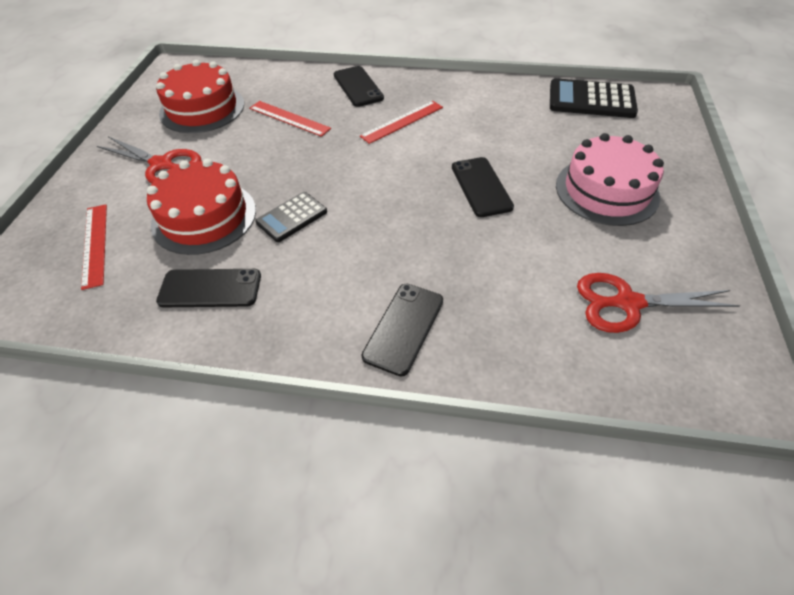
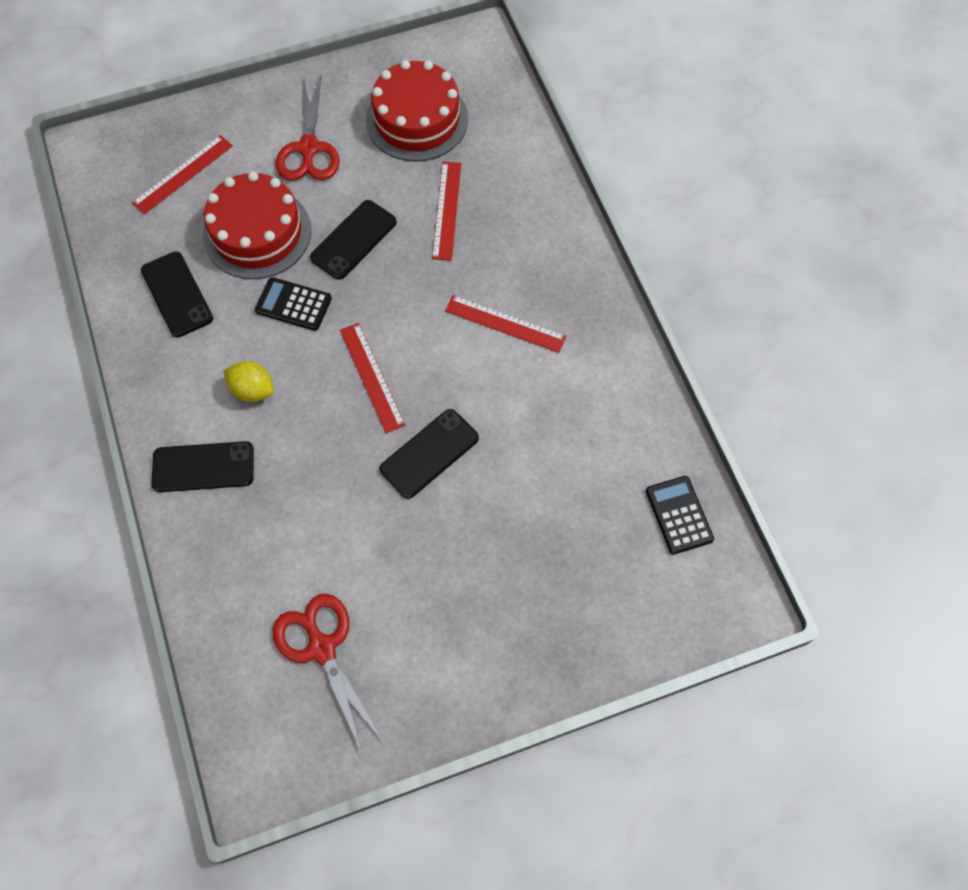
camera: 60 degrees right, 15 degrees up
(351, 268) = (252, 390): none -> yellow lemon
(358, 87) = (549, 243): black phone -> black phone (353, 240)
(394, 195) = (372, 377): none -> red ruler
(591, 100) = (679, 515): black calculator -> black calculator, size x0.62
(606, 190) = (491, 584): pink cake -> none

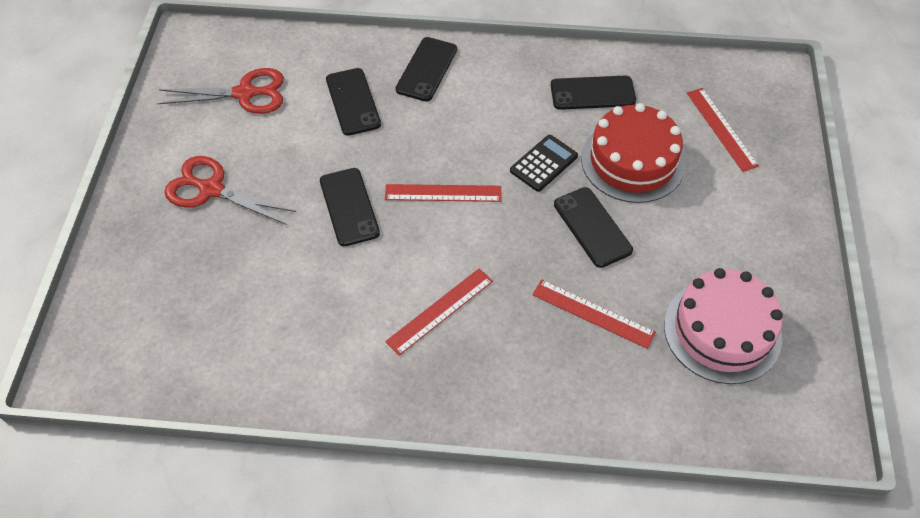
camera: 115 degrees right, 10 degrees down
(252, 390) = (476, 114): yellow lemon -> none
(285, 521) = (353, 102): none -> black phone
(309, 148) = (717, 227): red scissors -> red scissors (211, 189)
(417, 119) = (722, 331): red cake -> pink cake
(679, 515) = (173, 365): black calculator -> none

